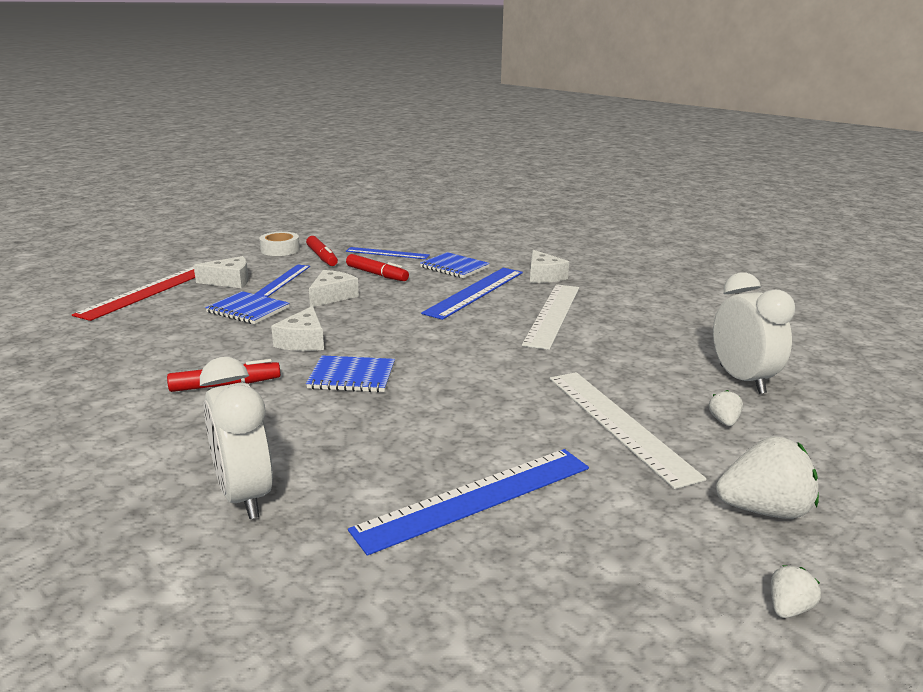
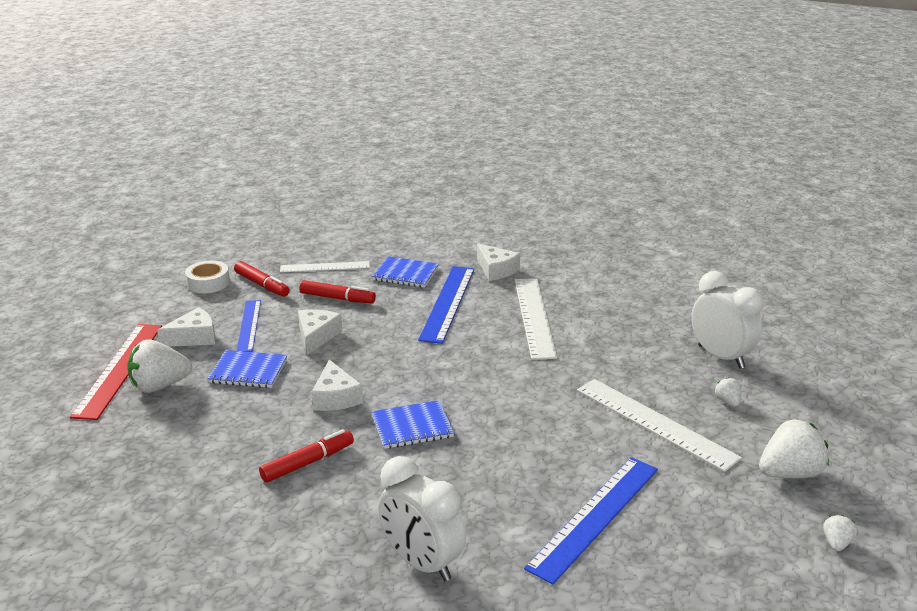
camera: 20 degrees left, 5 degrees up
(165, 307) = (159, 386): none -> white strawberry
(387, 253) = (325, 267): blue ruler -> white ruler

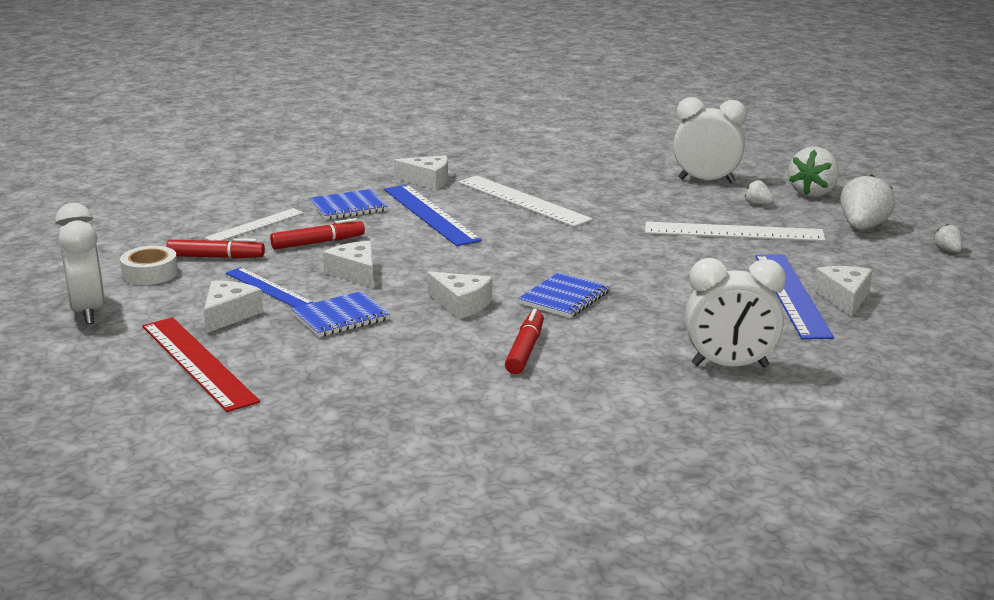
camera: 40 degrees left, 5 degrees down
(133, 299) = (88, 311): none -> white clock
(159, 386) = (271, 357): white strawberry -> white strawberry (813, 193)
(637, 545) = (844, 298): none -> white cheese

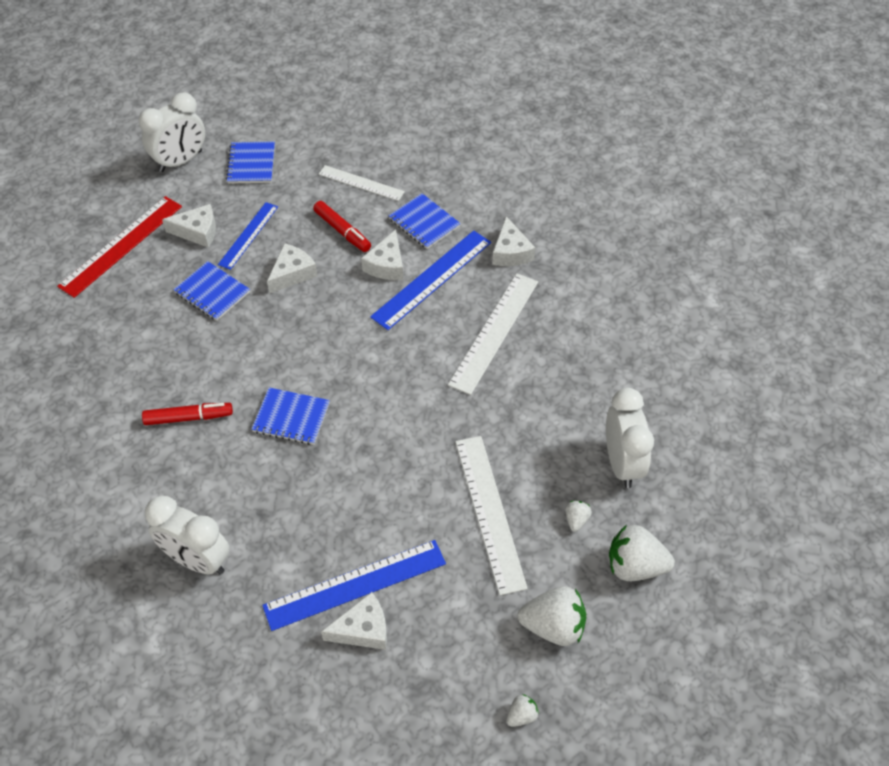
camera: 70 degrees right, 30 degrees up
(150, 273) = (251, 164): white tape -> blue notebook
(216, 257) = (292, 186): red marker -> none
(461, 304) = (257, 355): white cheese -> white cheese (386, 265)
(730, 366) = (197, 560): white clock -> white clock turned 45 degrees counterclockwise

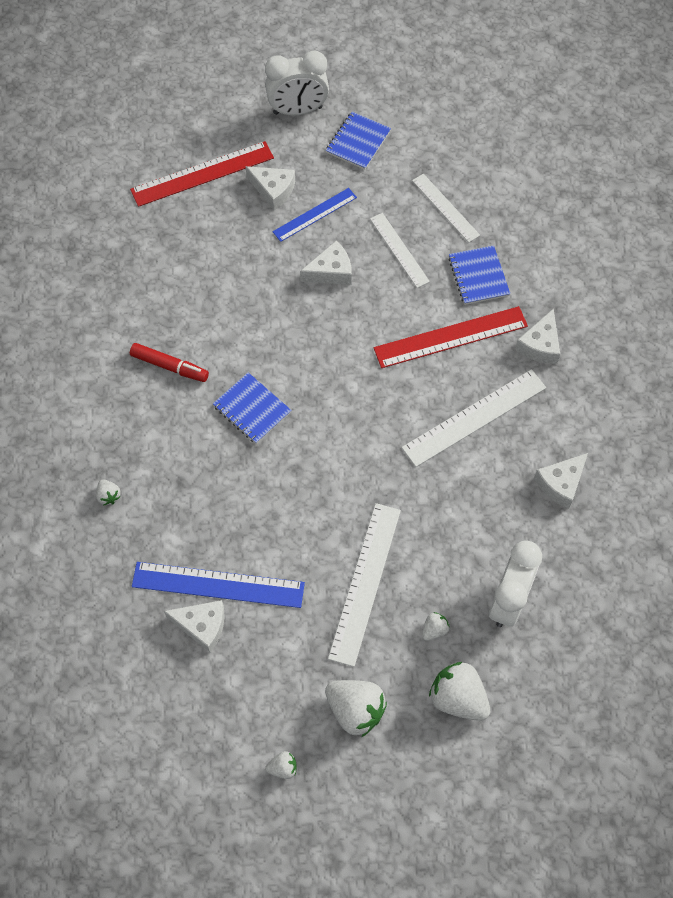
camera: 30 degrees right, 10 degrees up
(197, 560) = (109, 496): white clock -> white strawberry
(212, 292) = (253, 257): blue notebook -> none
(342, 231) = (399, 250): red marker -> white ruler
(386, 265) = (418, 303): white cheese -> white cheese (561, 483)
(432, 279) = (450, 337): blue ruler -> red ruler

